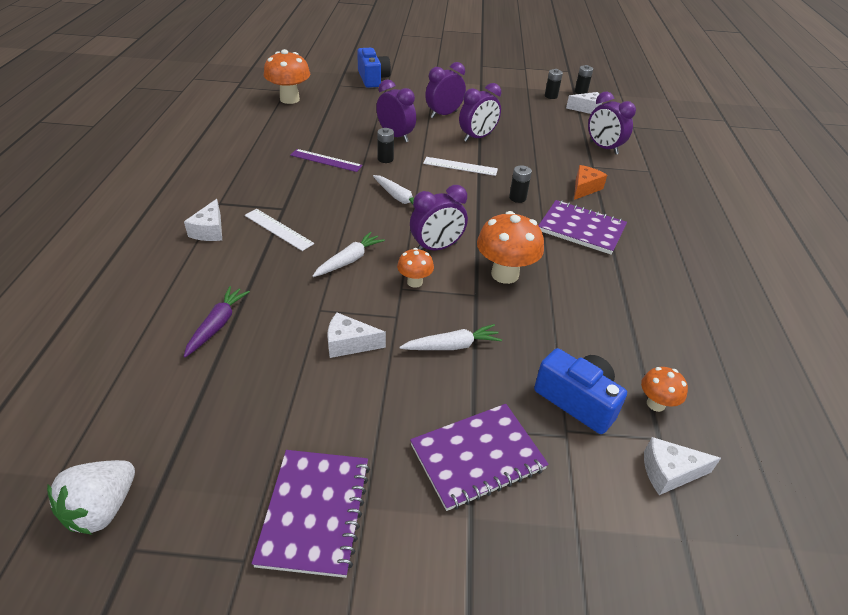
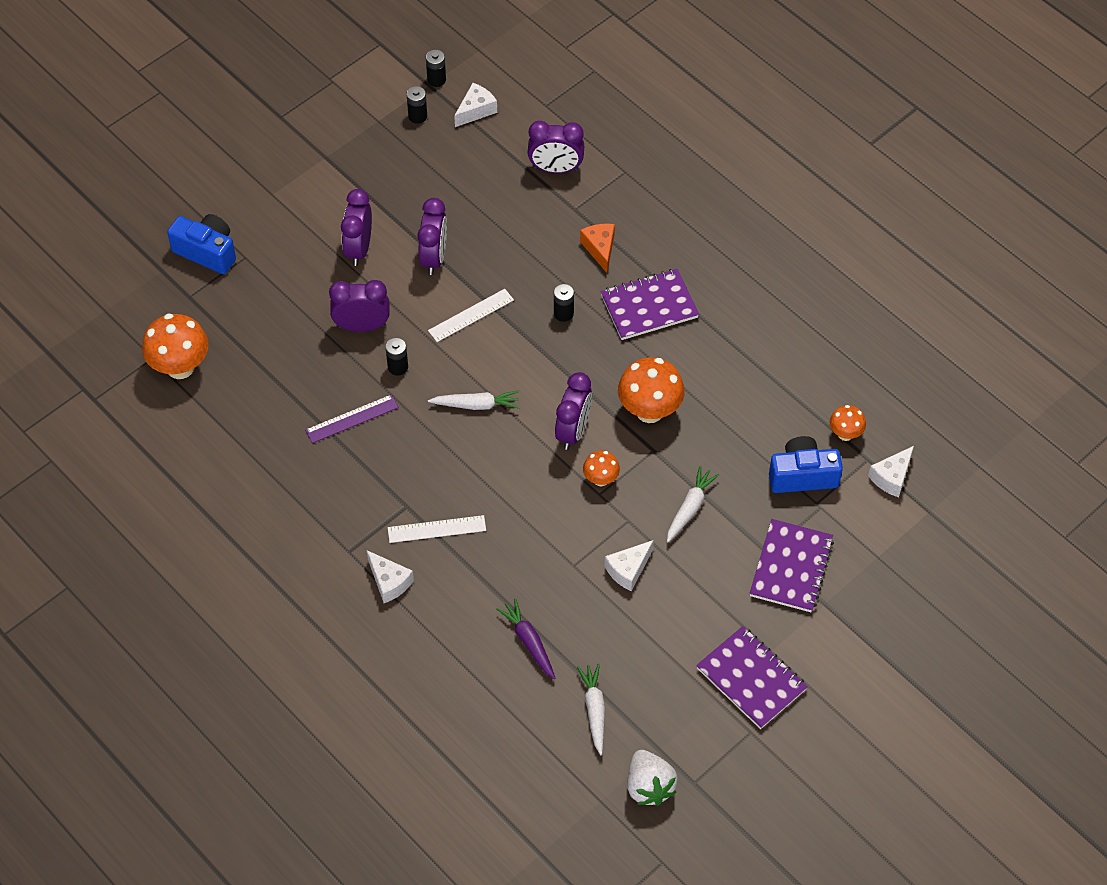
camera: 45 degrees left, 15 degrees up
(349, 260) = (530, 505): white carrot -> white carrot (594, 710)

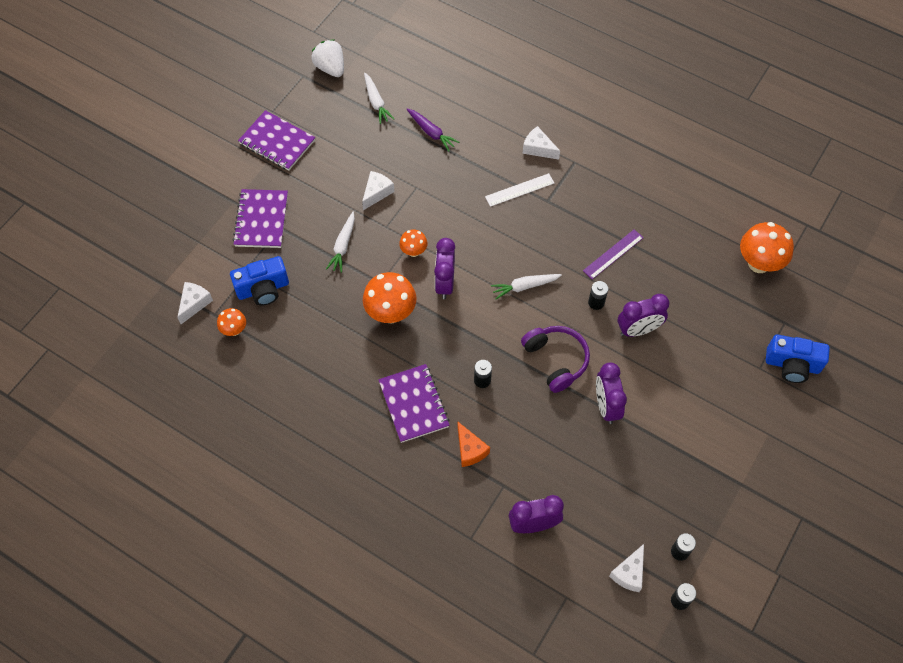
camera: 165 degrees right, 5 degrees up
(359, 249) = (671, 399): purple clock -> none
(471, 315) = (556, 360): white ruler -> purple headphones
(649, 306) = (414, 404): purple notebook -> purple notebook turned 75 degrees counterclockwise

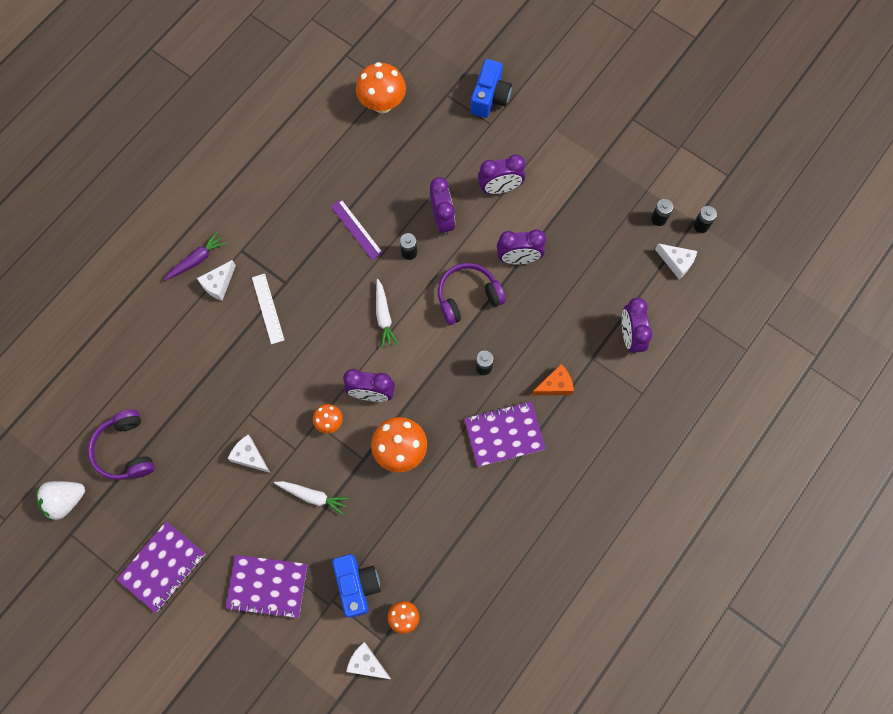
camera: 85 degrees left, 10 degrees up
(376, 102) = (125, 450): white carrot -> purple headphones
(431, 132) = (179, 392): purple carrot -> purple carrot (197, 259)
(684, 382) = (500, 188): none -> purple clock

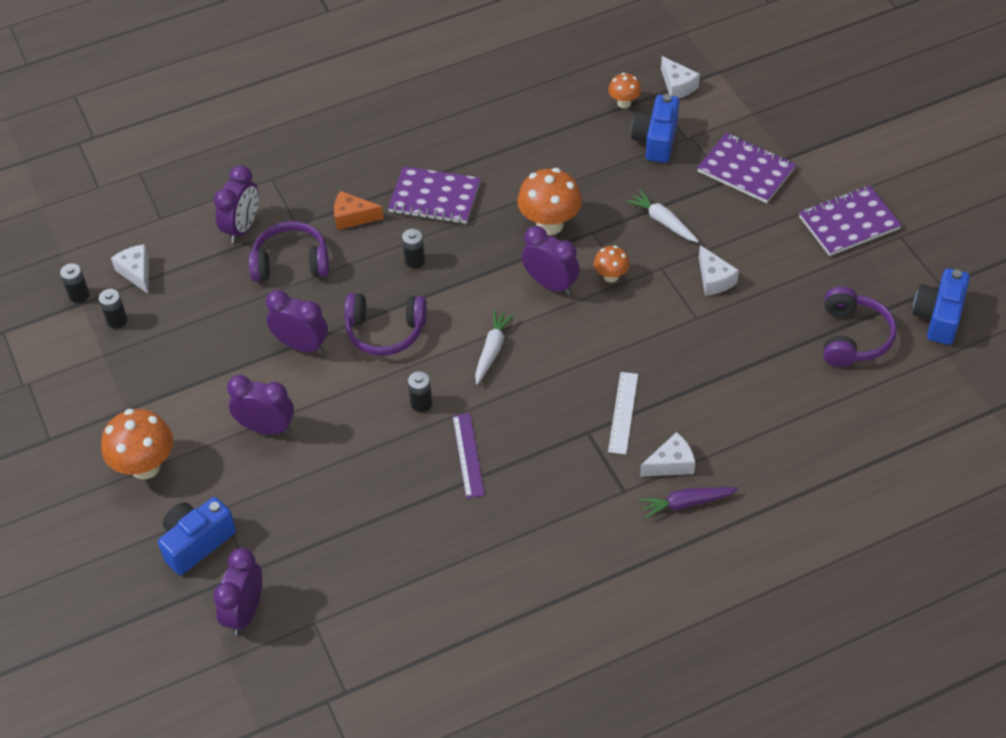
camera: 150 degrees left, 20 degrees down
(65, 500) = (938, 317): white strawberry -> blue camera
(382, 104) = (339, 597): orange mushroom -> orange mushroom (145, 466)
(442, 219) = (358, 423): purple clock -> purple clock (245, 612)
(573, 322) = (291, 262): none -> purple headphones

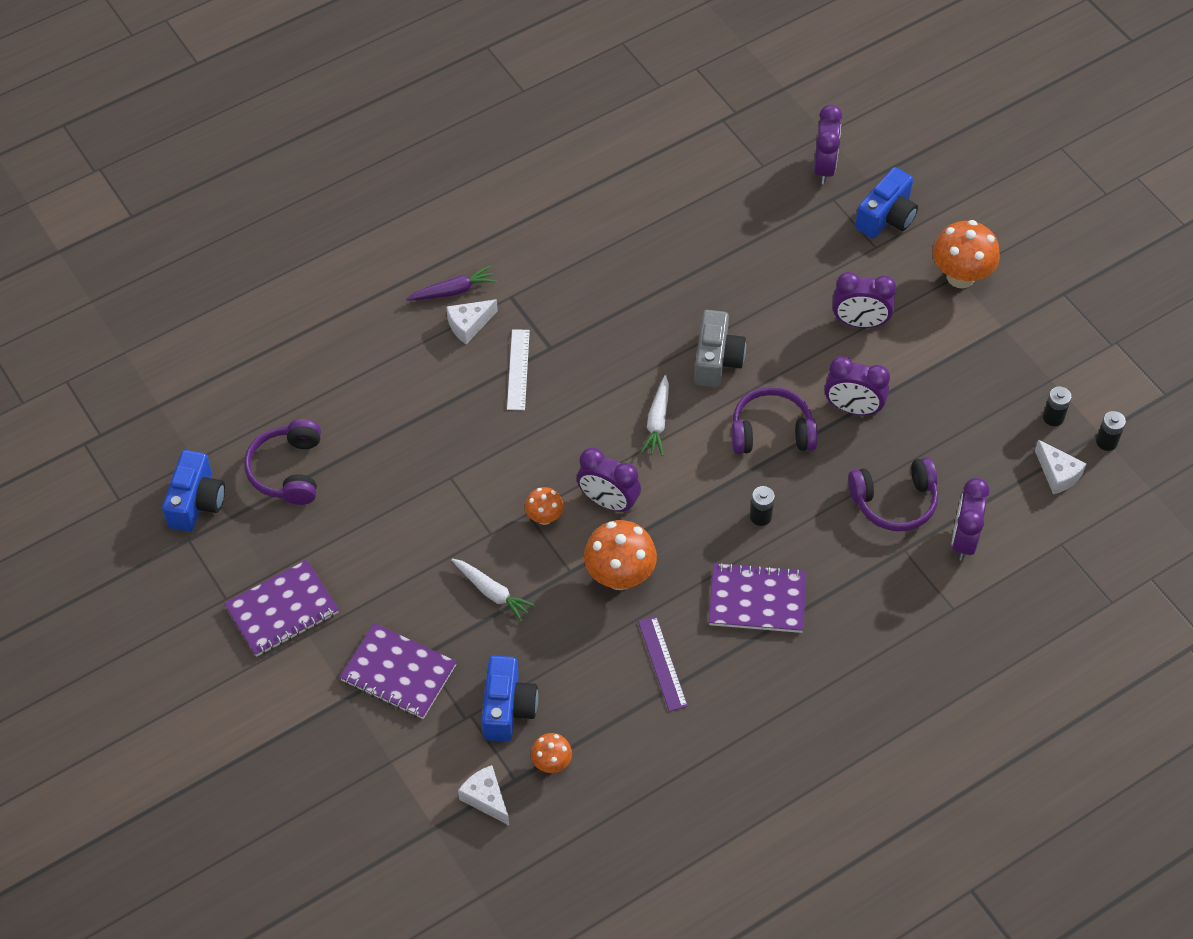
camera: 170 degrees right, 5 degrees up
(353, 217) = (844, 565): orange cheese -> none
(421, 403) = (716, 360): black battery -> grey camera
(468, 455) = (661, 315): purple ruler -> purple ruler (662, 663)
(714, 279) = (433, 524): white cheese -> none

